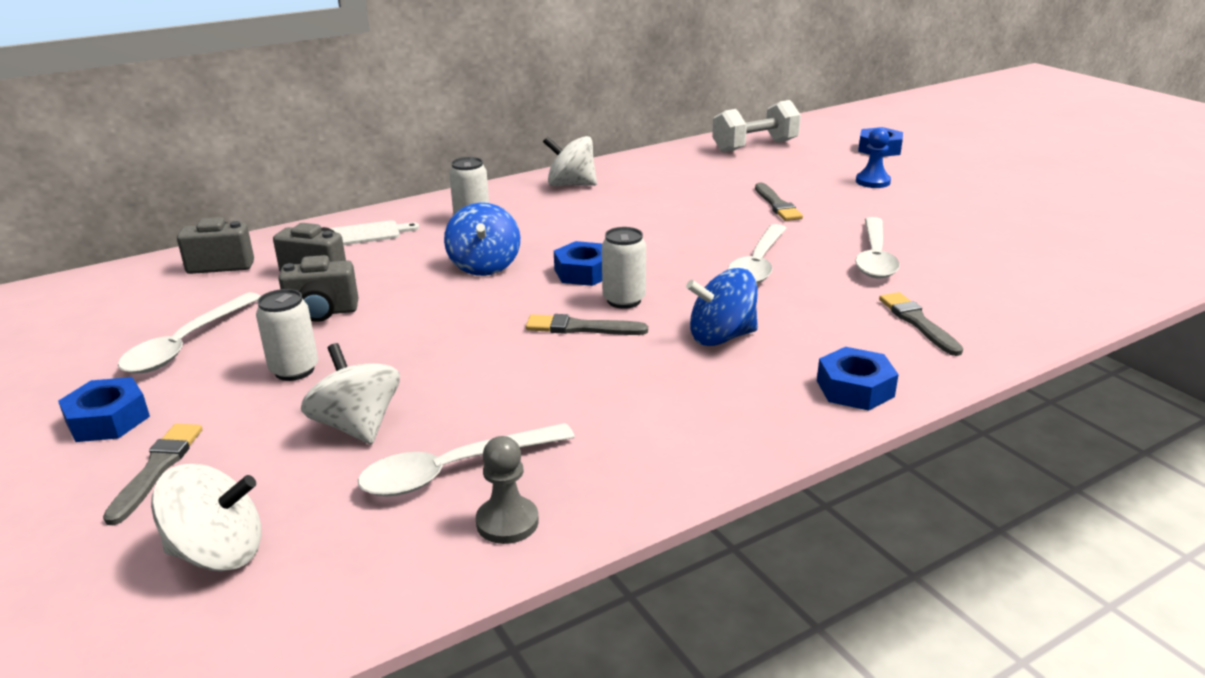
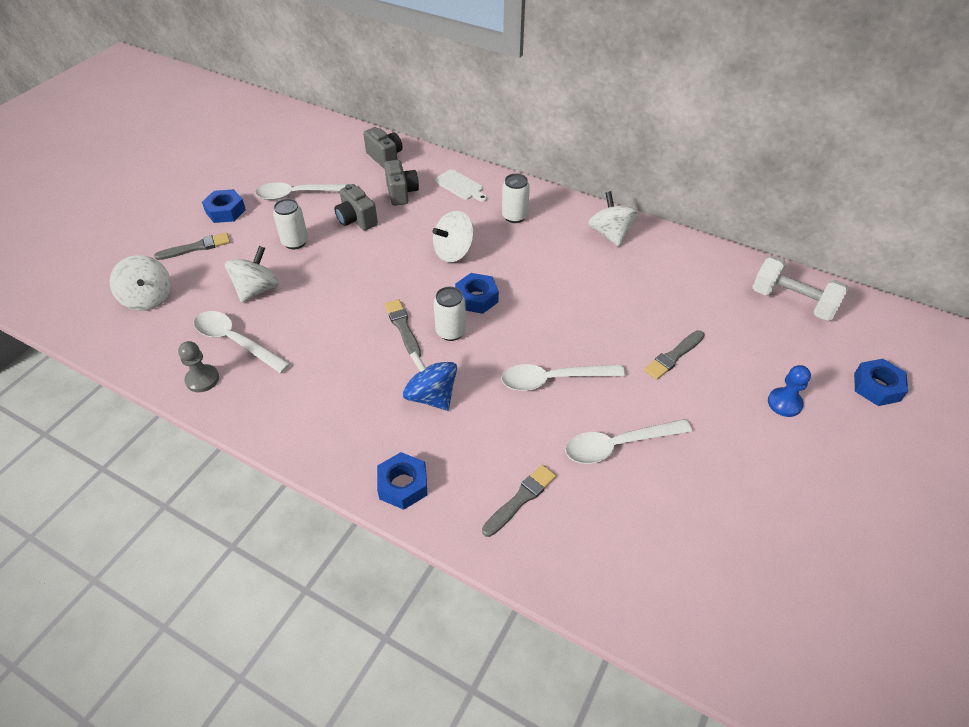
camera: 60 degrees right, 20 degrees up
(484, 266) = (453, 252): blue spinning top -> white spinning top

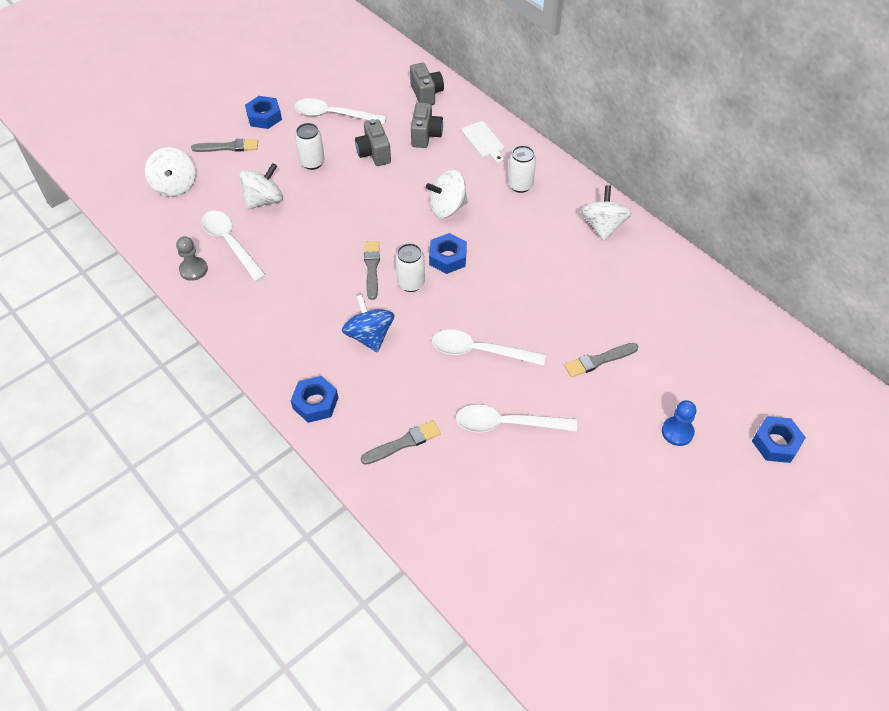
camera: 20 degrees right, 5 degrees up
(792, 302) = (744, 341): white dumbbell -> none

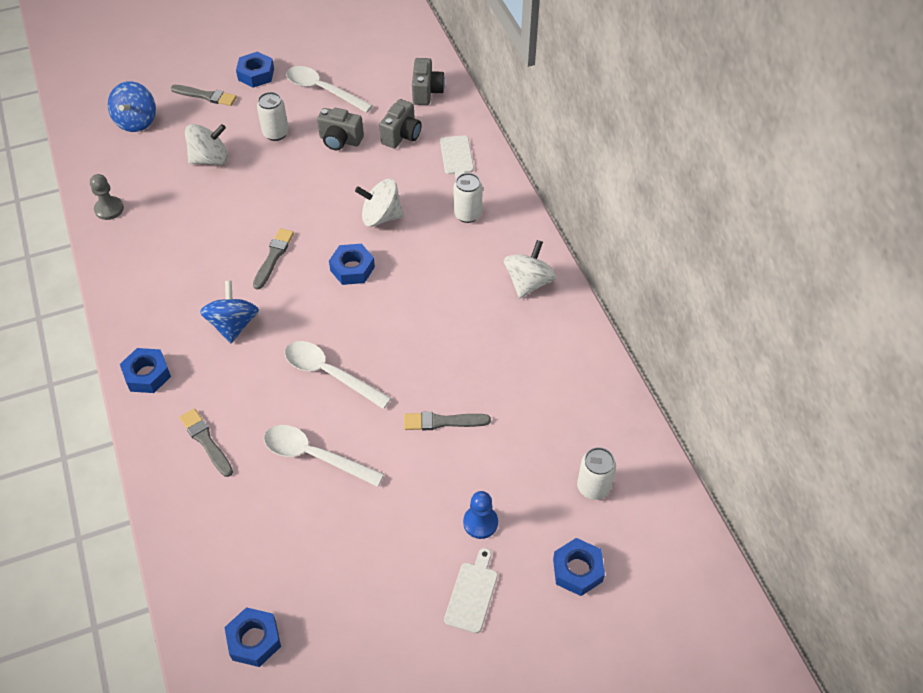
camera: 20 degrees right, 0 degrees up
(174, 186) = (136, 121): white spinning top -> blue spinning top
(230, 243) = (156, 193): white spoon -> none
(374, 153) = (340, 140): grey camera -> grey camera turned 75 degrees counterclockwise
(403, 443) = (206, 441): grey brush -> grey brush turned 120 degrees counterclockwise
(411, 283) = (302, 284): white can -> white can (593, 487)
(545, 596) = (254, 640): none -> blue nut
(704, 492) = (472, 594): none -> white cutting board

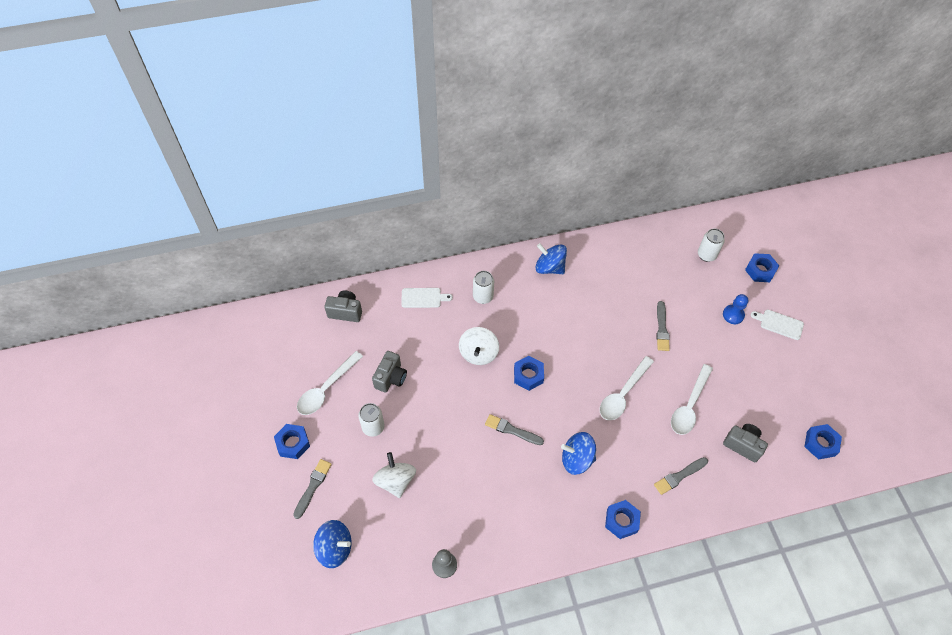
camera: 85 degrees left, 5 degrees up
(401, 135) = (393, 333): grey camera -> grey camera (743, 445)
(528, 282) = (549, 267): white spinning top -> blue spinning top

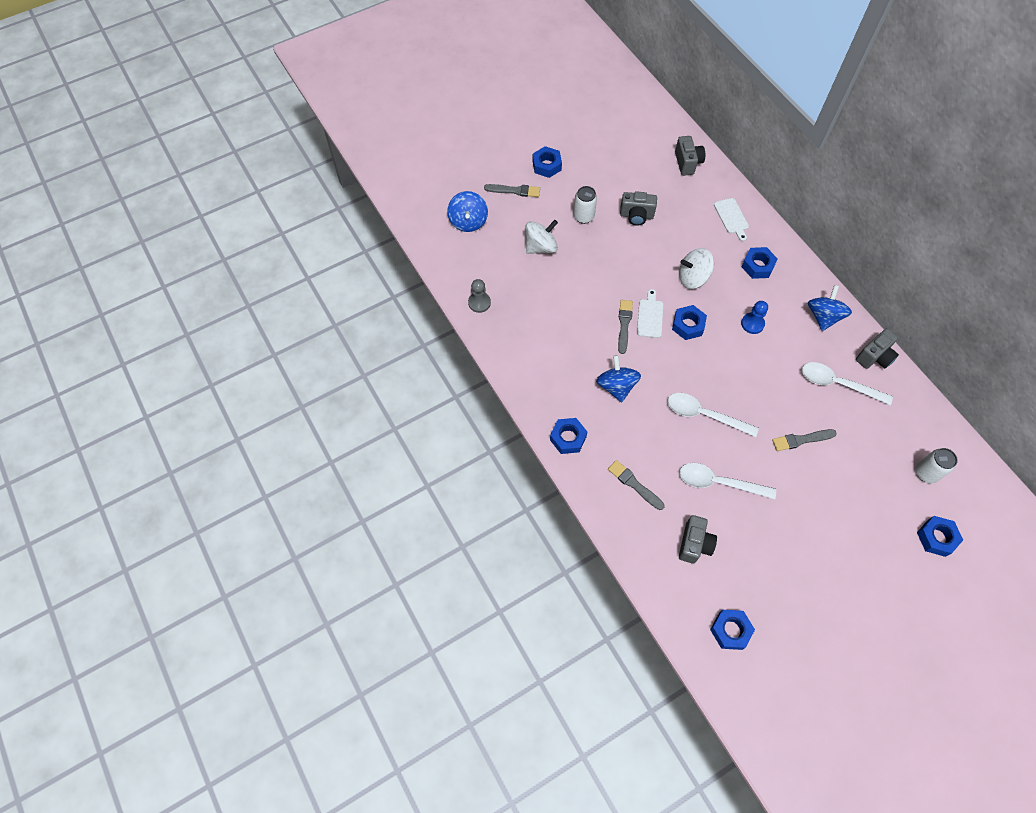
camera: 75 degrees right, 5 degrees up
(326, 389) = (605, 172): white spoon -> white spoon (838, 384)
(483, 297) = (757, 266): white can -> blue nut
(598, 247) = (874, 357): none -> grey camera
(733, 315) = (856, 514): blue pawn -> blue pawn (752, 324)
(779, 324) = (870, 568): white cutting board -> white cutting board (650, 316)

